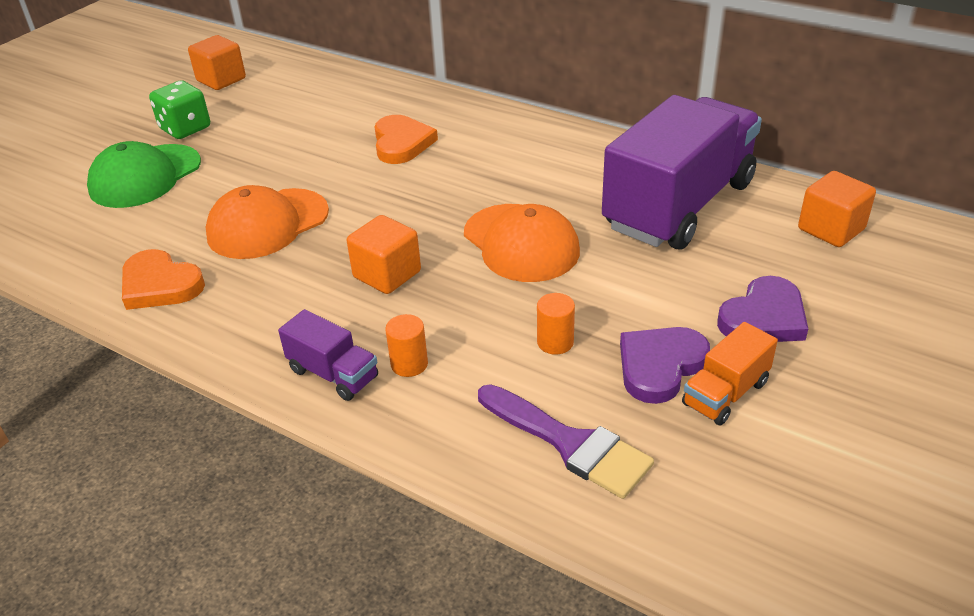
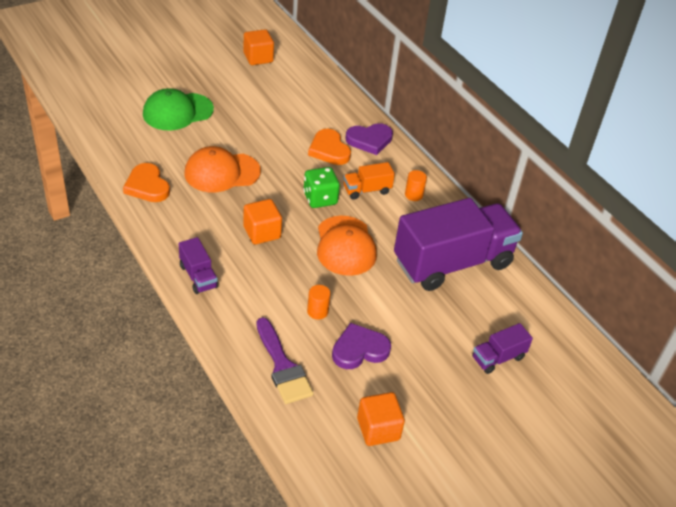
camera: 20 degrees right, 5 degrees up
(185, 128) = (217, 87): green dice -> green dice (320, 198)
(401, 143) = (329, 150): orange heart -> orange heart turned 135 degrees clockwise
(409, 364) = (237, 288): orange cylinder -> orange cylinder (413, 195)
(725, 393) = (379, 379): orange truck -> orange truck (367, 190)
(764, 317) = (437, 350): purple heart -> purple heart (369, 140)
(831, 229) = (526, 318): orange cube -> orange cube (378, 429)
(847, 291) = (498, 358): none -> purple truck

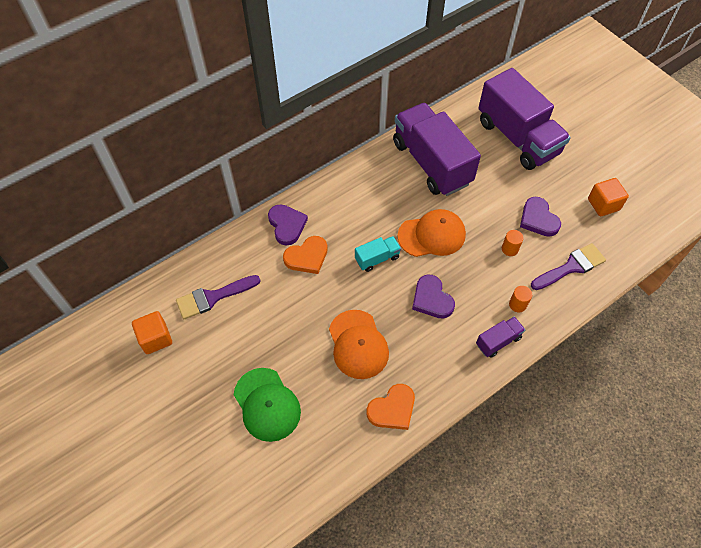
camera: 90 degrees left, 15 degrees up
(262, 232) = (431, 299): orange cube -> purple heart
(293, 90) = (213, 297): none -> purple brush
(320, 198) = (377, 258): green dice -> turquoise truck
(367, 190) = (358, 224): orange truck -> none
(413, 195) = (357, 190): orange cylinder -> orange cylinder (517, 304)
(498, 358) = (517, 137): purple truck -> purple truck, size x2.33

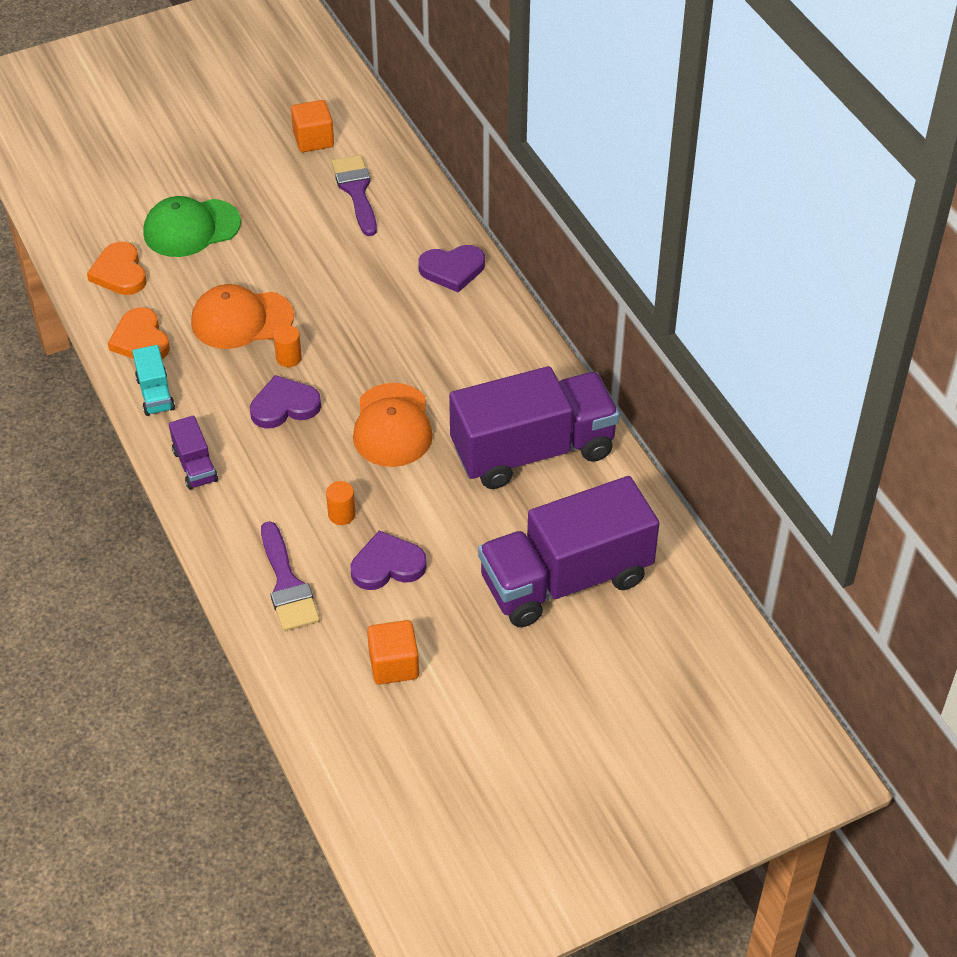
camera: 100 degrees right, 10 degrees down
(307, 257) = (393, 285): orange heart -> orange heart (120, 273)
(377, 258) = (369, 358): turquoise truck -> turquoise truck (155, 394)
(517, 304) = (244, 501): orange cylinder -> orange cylinder (289, 358)

